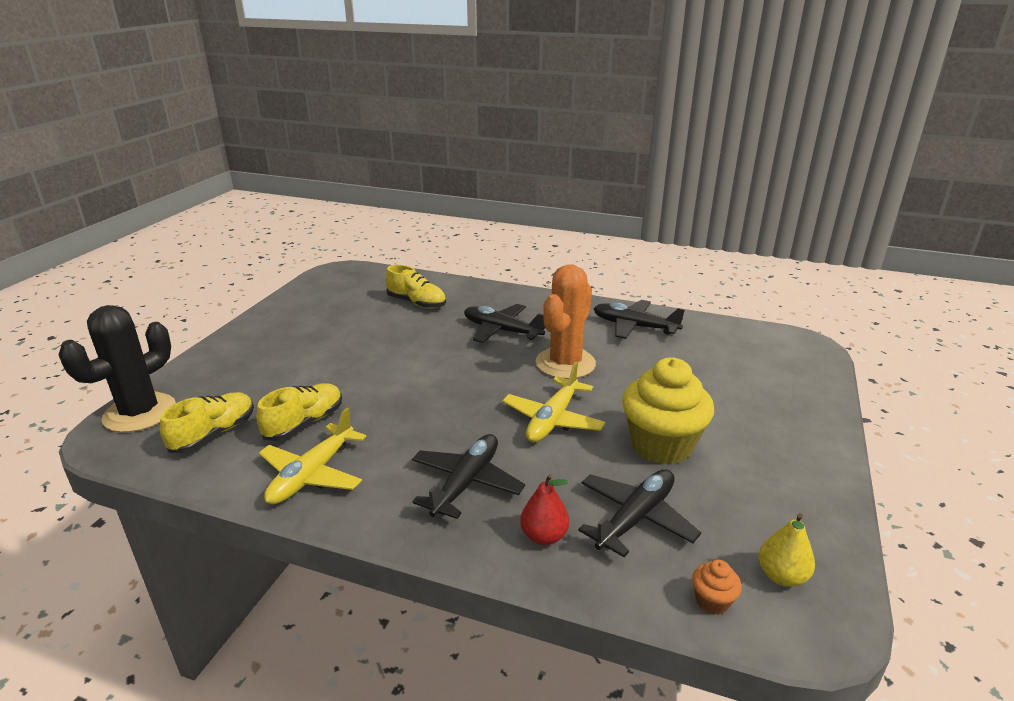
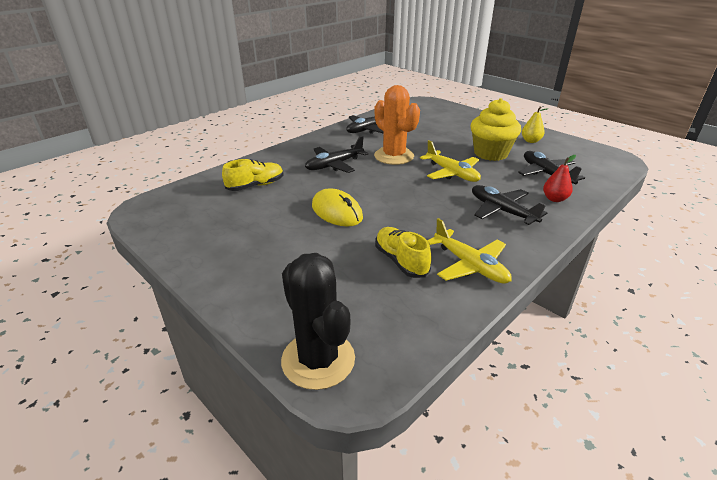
camera: 65 degrees left, 5 degrees up
(214, 434) = (388, 310): yellow shoe -> none
(389, 360) = (337, 212): none -> yellow mouse
(712, 601) = (604, 173): orange cupcake -> none
(781, 576) = (590, 156): yellow pear -> yellow pear (530, 141)

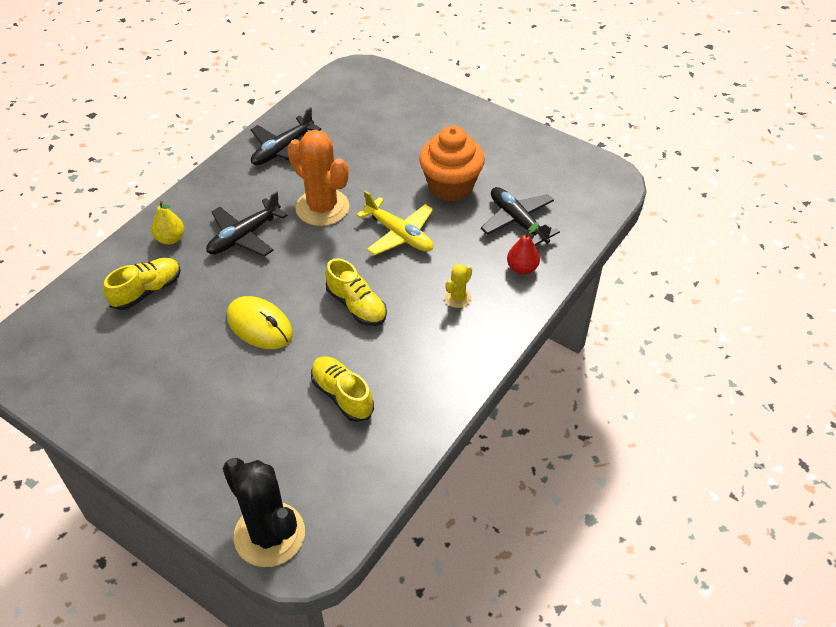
camera: 10 degrees left, 15 degrees up
(417, 208) = (356, 306): none -> yellow shoe
(470, 265) = (418, 391): yellow plane -> none
(490, 153) = (450, 186): yellow cupcake -> orange cupcake
(501, 211) = (457, 298): black plane -> yellow cactus
(530, 141) = (505, 152): yellow pear -> yellow pear (170, 239)

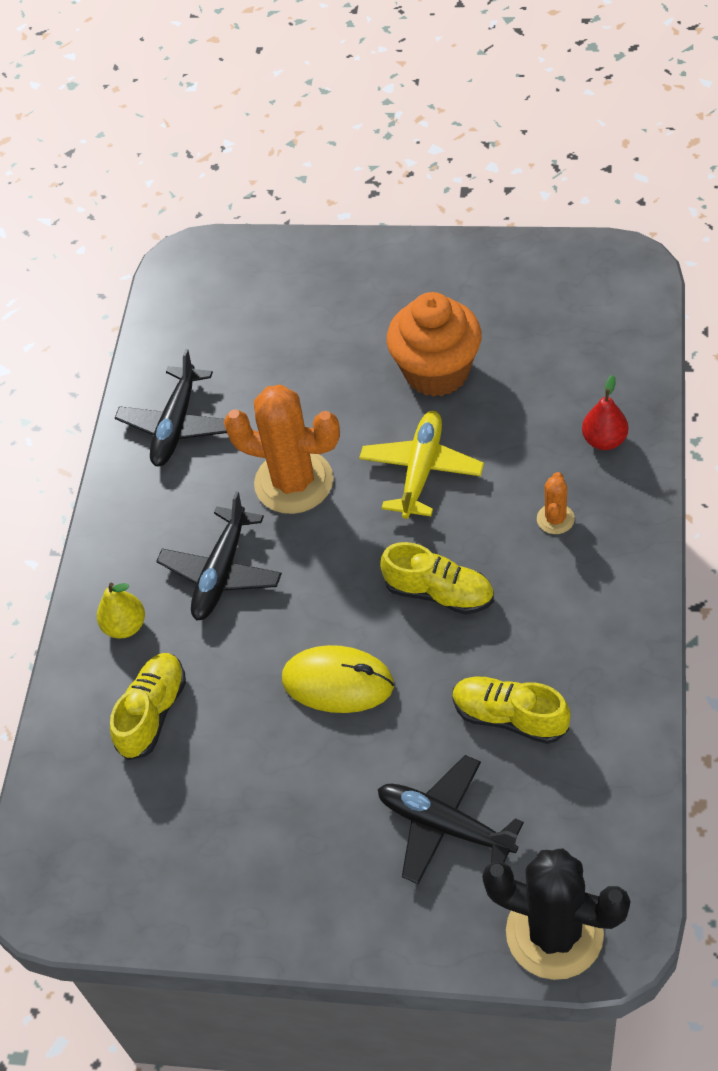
camera: 20 degrees left, 5 degrees up
(399, 234) = (421, 470): yellow plane -> yellow plane turned 90 degrees counterclockwise
(457, 298) = (555, 519): yellow cactus -> orange cactus
(517, 221) = (554, 379): black plane -> black plane (444, 825)

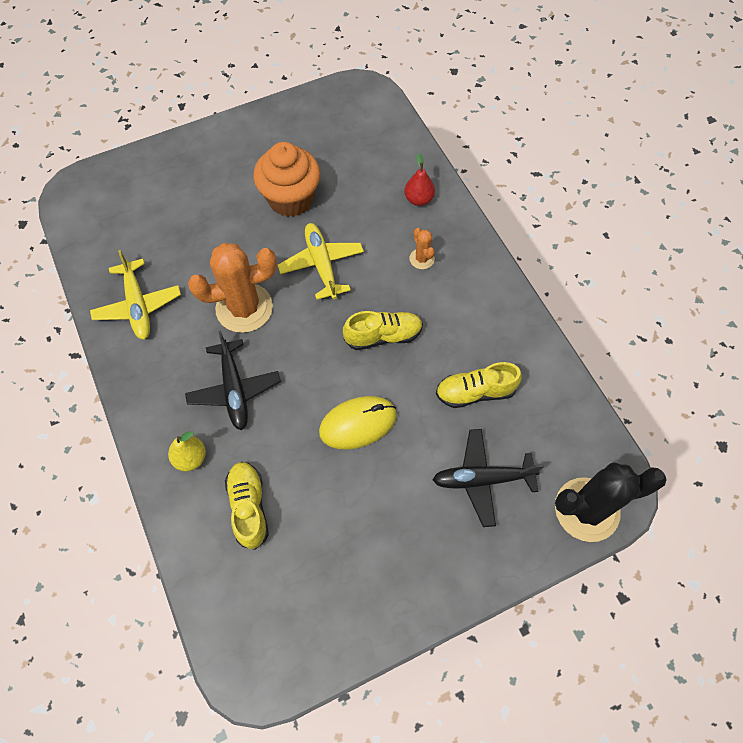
camera: 40 degrees left, 10 degrees up
(176, 425) = (138, 306): black plane -> yellow plane

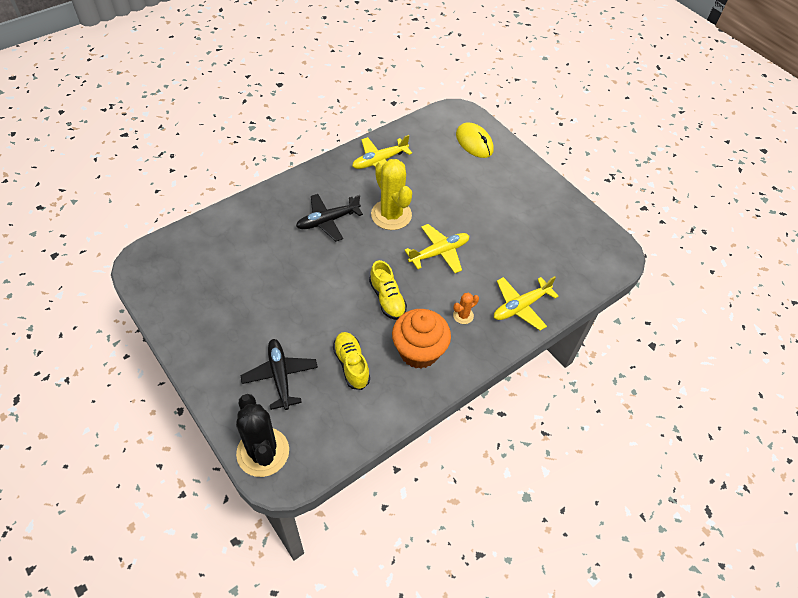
camera: 75 degrees right, 10 degrees down
(190, 458) = (276, 208): yellow pear -> none
(244, 308) = (391, 215): orange cactus -> yellow cactus
(249, 507) = (246, 243): yellow shoe -> none
(291, 199) = (492, 225): orange cupcake -> orange cupcake (419, 351)
(358, 423) = (313, 293): yellow mouse -> yellow mouse (474, 142)
(418, 199) = (520, 306): red pear -> yellow plane

